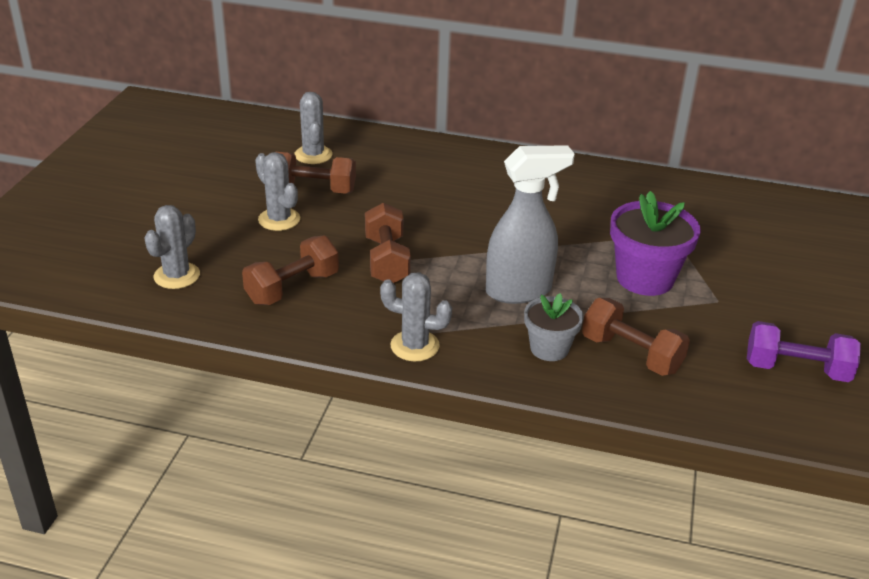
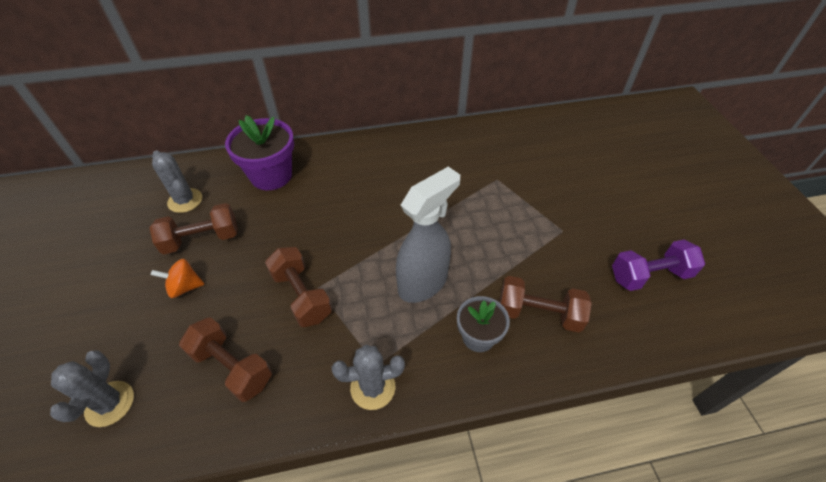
camera: 25 degrees left, 15 degrees up
(279, 219) = (185, 287): grey cactus -> orange spinning top
(292, 288) = (232, 367): brown dumbbell -> brown dumbbell turned 75 degrees counterclockwise
(645, 278) = (503, 230): purple flower pot -> purple flower pot (271, 175)

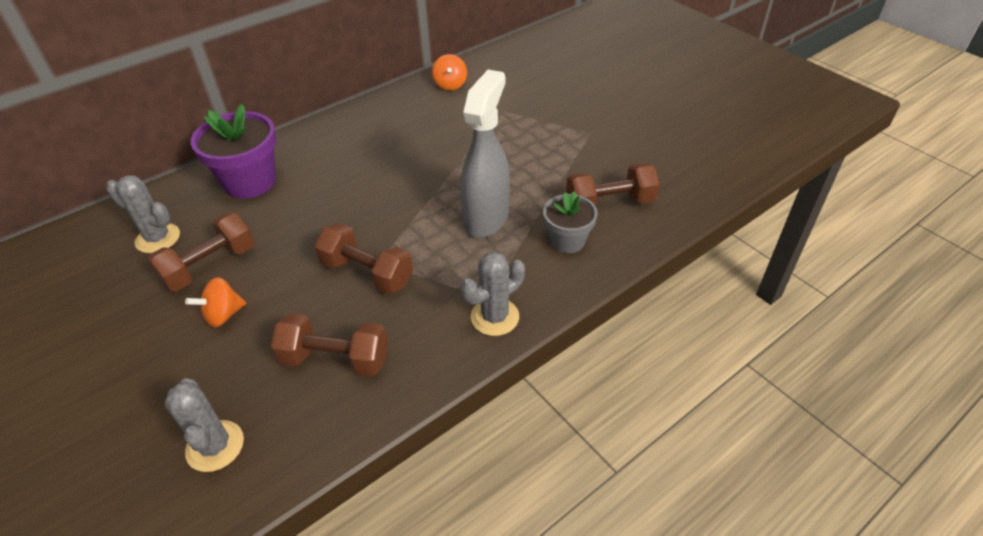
camera: 25 degrees left, 5 degrees down
(468, 139) = (450, 85): none -> orange spinning top
(649, 275) = (685, 142): purple dumbbell -> none

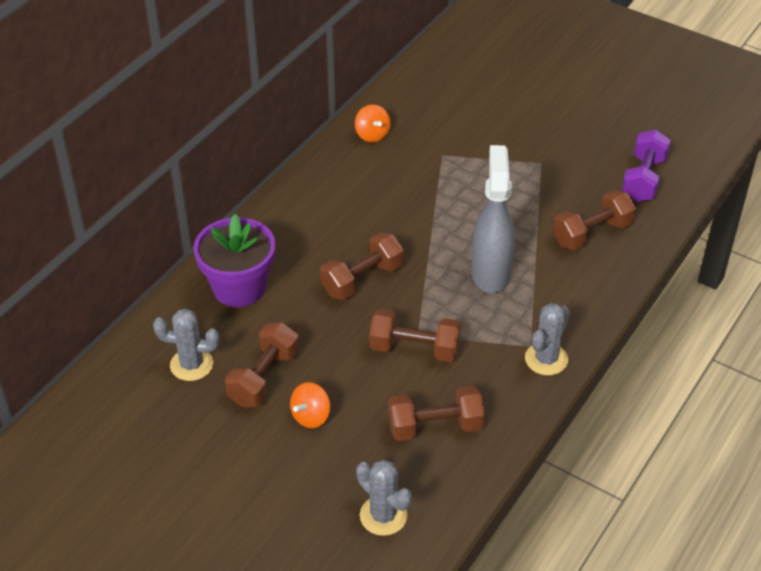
camera: 20 degrees left, 0 degrees up
(362, 198) = (362, 279): none -> brown dumbbell
(567, 241) = (572, 277): grey flower pot -> none
(687, 165) = (643, 179): none -> purple dumbbell

